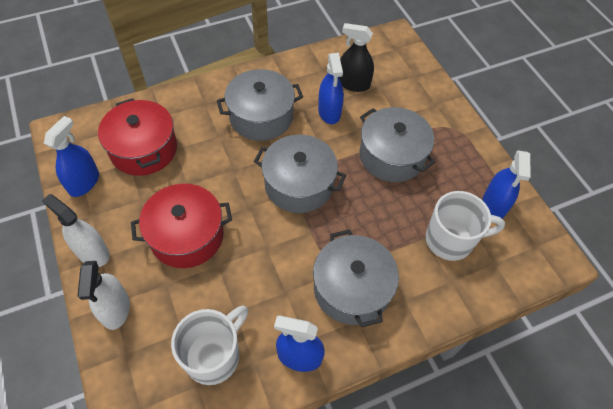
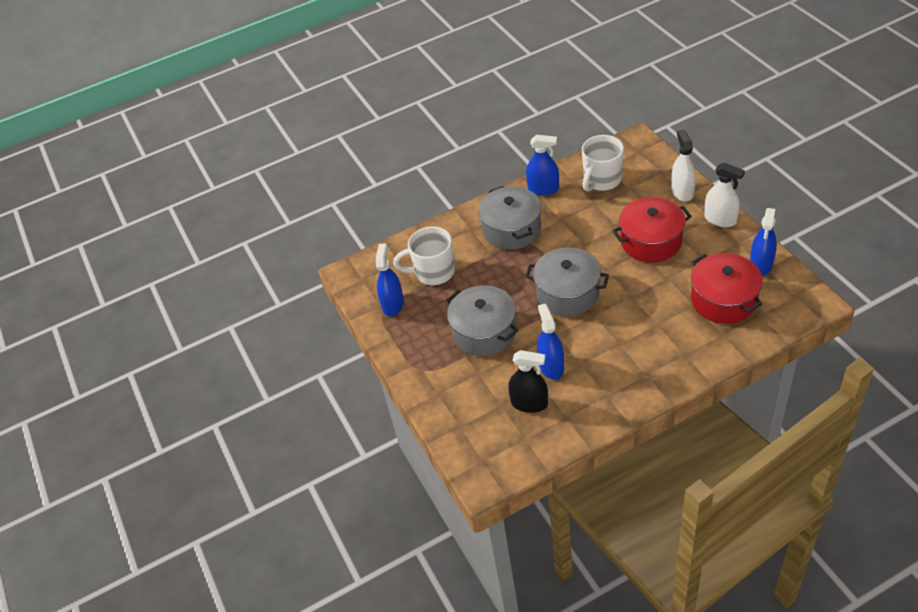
camera: 175 degrees left, 10 degrees down
(261, 117) = (621, 350): grey pot -> none

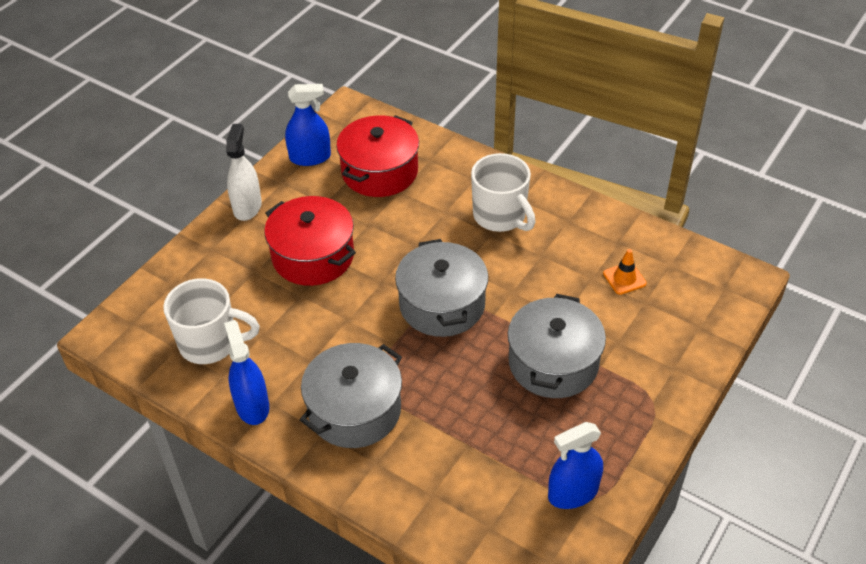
camera: 125 degrees left, 0 degrees up
(433, 272) = (485, 470): white mug -> white mug (500, 216)
(529, 403) = (624, 278): black spray bottle -> orange traffic cone
(551, 366) = (562, 279): blue spray bottle -> none
(682, 191) = (207, 254): white spray bottle -> none

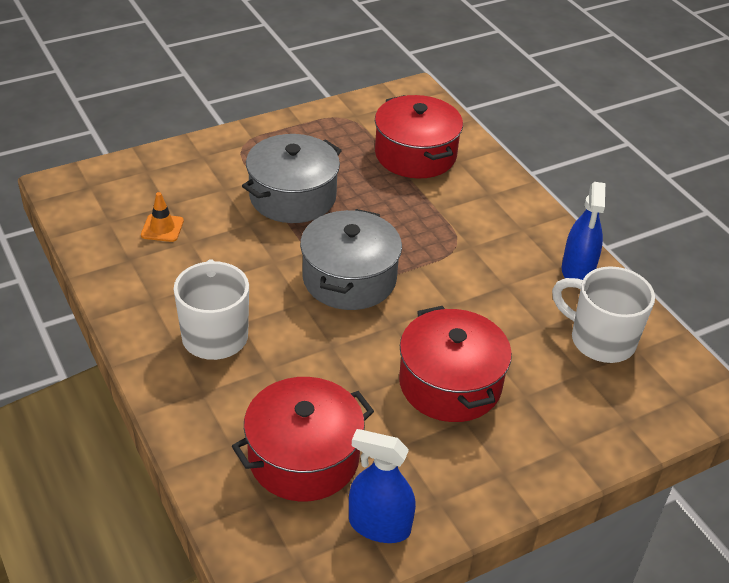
camera: 155 degrees left, 5 degrees down
(247, 206) = (499, 486): white spray bottle -> none
(354, 410) = (486, 232): grey pot -> none
(481, 480) = (415, 154): none -> red pot
(573, 493) = (355, 125): blue spray bottle -> none

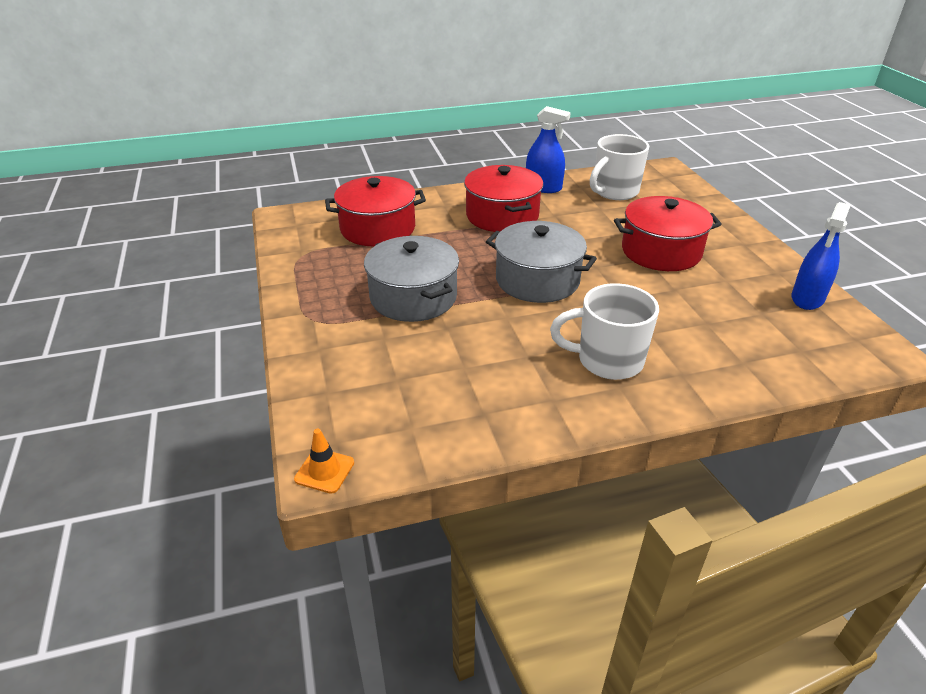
camera: 75 degrees left, 5 degrees down
(162, 228) = (437, 385): orange traffic cone -> orange traffic cone (324, 471)
(303, 457) = (749, 325): red pot -> red pot (502, 216)

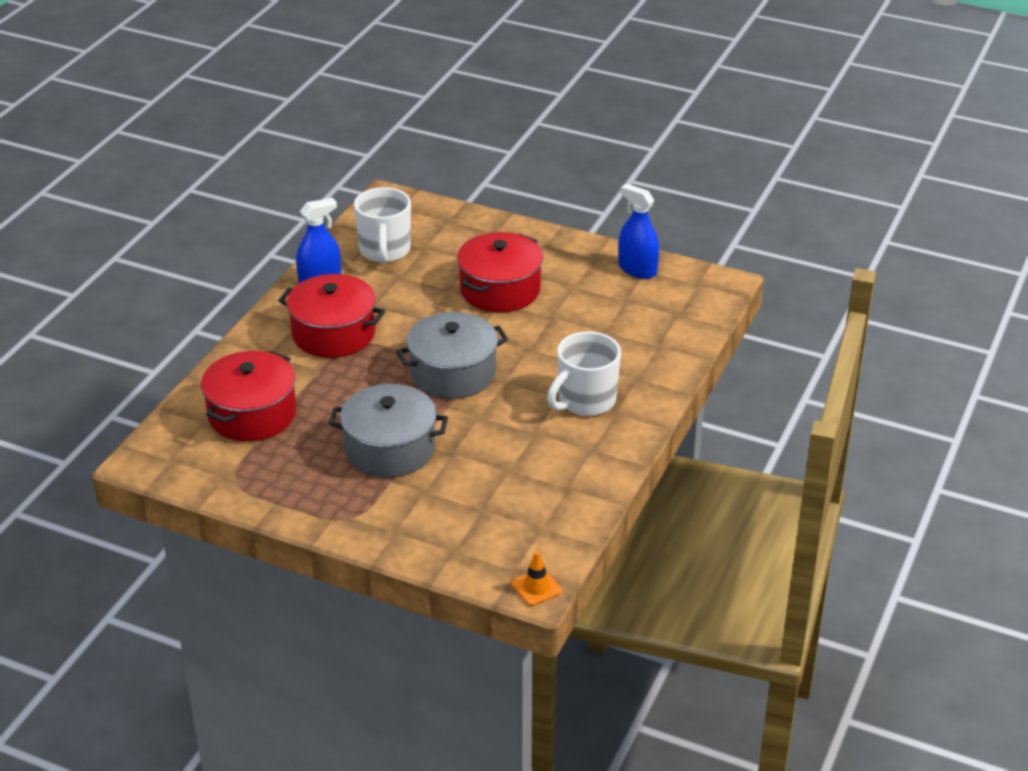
camera: 50 degrees left, 0 degrees up
(807, 298) = (637, 269): blue spray bottle -> blue spray bottle turned 150 degrees clockwise

